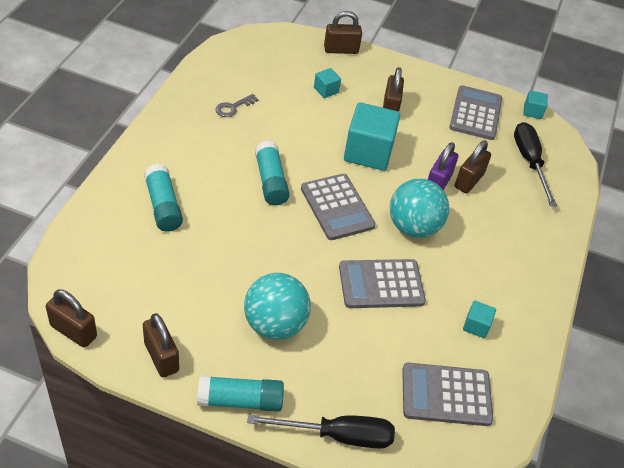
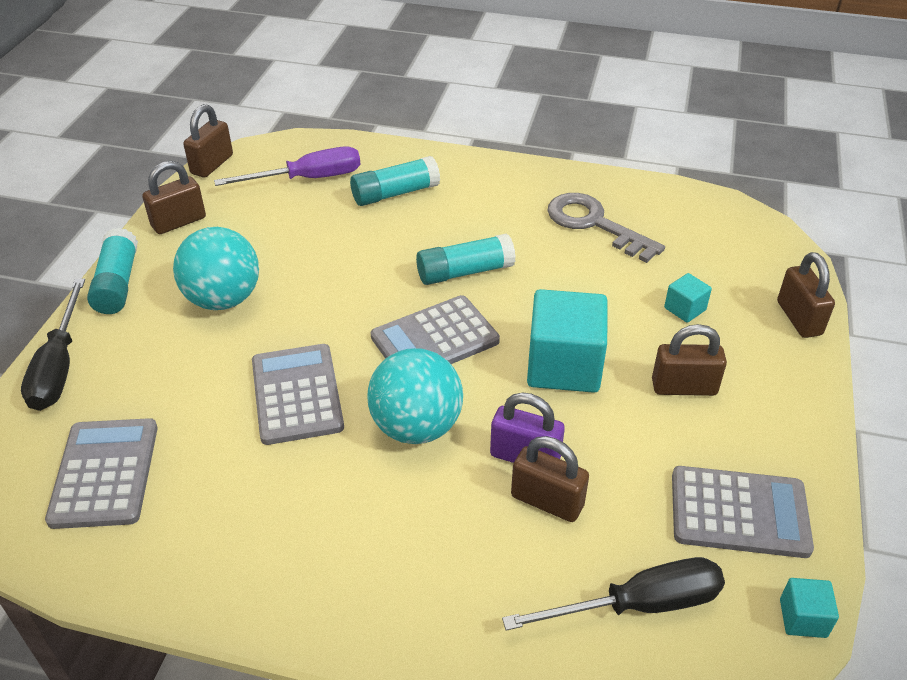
camera: 90 degrees right, 5 degrees down
(123, 260) = (308, 179): none -> purple screwdriver
(233, 107) = (594, 224): grey key -> grey key, size x1.94
(476, 326) = (226, 510): turquoise cube -> none

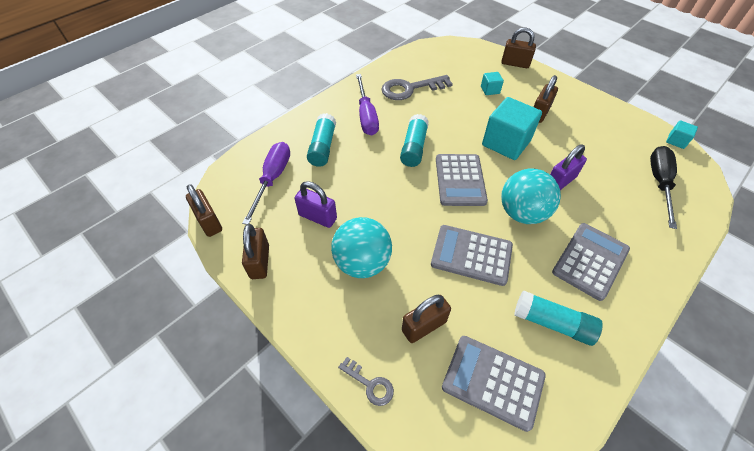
camera: 60 degrees left, 10 degrees up
(59, 366) = (370, 384): black screwdriver -> grey key
(117, 284) = (302, 320): turquoise glue stick -> turquoise glue stick (552, 323)
(272, 236) = (317, 217): none -> purple padlock
(491, 206) = (366, 116): none -> purple screwdriver
(547, 501) = (591, 186): brown padlock -> brown padlock (424, 326)
(739, 512) = (618, 132): grey calculator -> grey calculator (590, 261)

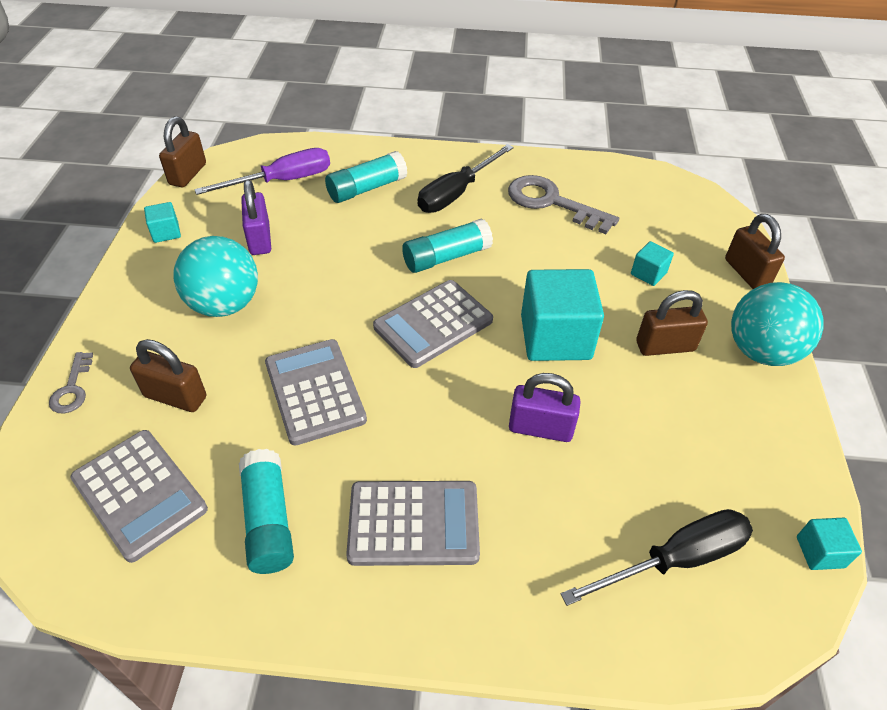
camera: 50 degrees right, 5 degrees down
(260, 262) = (166, 232): brown padlock -> turquoise cube
(366, 116) = (456, 193): purple screwdriver -> black screwdriver
(493, 381) = (139, 494): grey calculator -> grey calculator turned 150 degrees clockwise
(522, 213) = (434, 411): turquoise ball -> turquoise ball (761, 351)

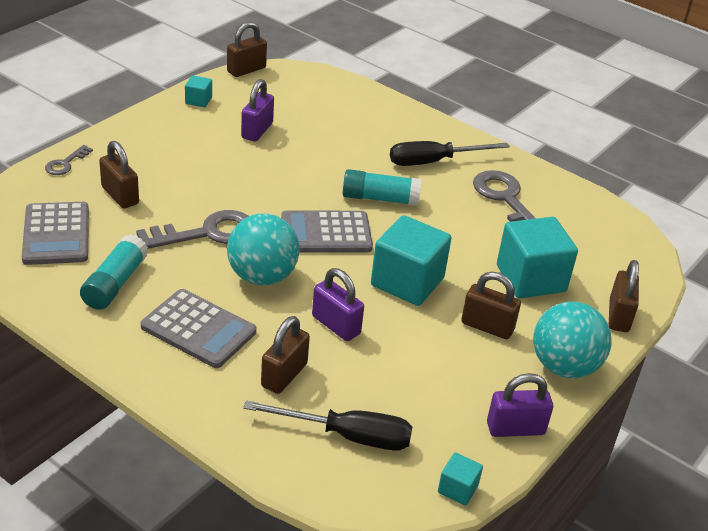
camera: 30 degrees right, 10 degrees down
(225, 304) = (197, 159): turquoise ball -> turquoise ball (262, 276)
(282, 181) = (309, 101): purple screwdriver -> none
(315, 391) = (207, 233): grey calculator -> grey key
(366, 188) = (366, 130): turquoise glue stick -> none
(550, 524) = (284, 375): none -> brown padlock
(648, 273) = (531, 278): turquoise cube -> turquoise cube, size x2.16
(793, 445) = (515, 428): none -> purple padlock

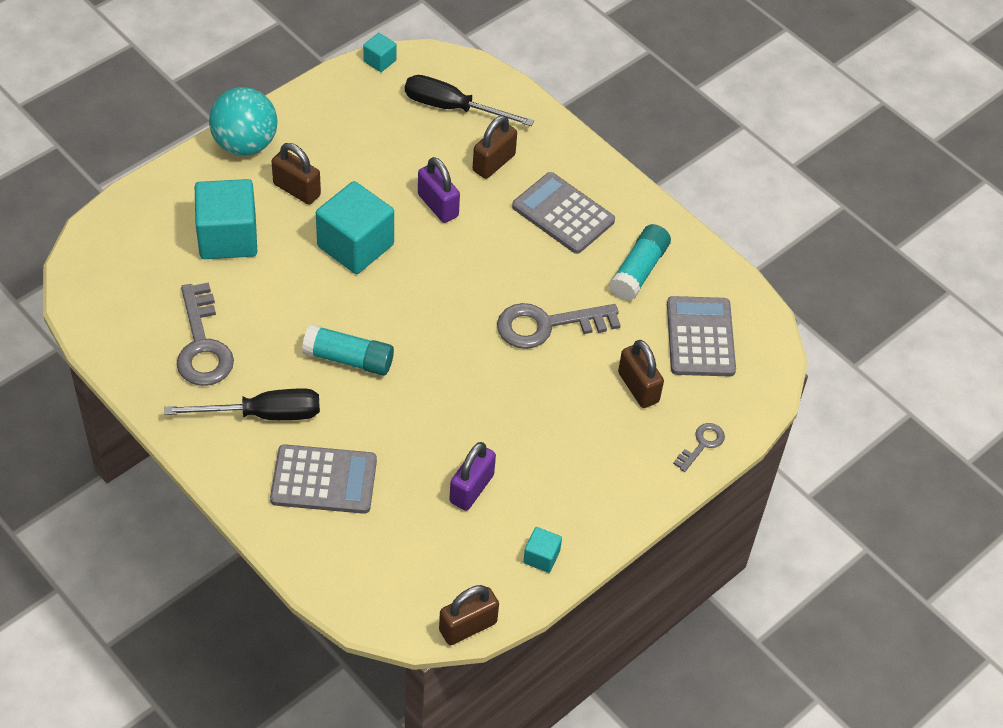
camera: 170 degrees left, 15 degrees up
(262, 276) = (497, 265): turquoise ball -> none
(326, 233) = (422, 314): grey calculator -> grey calculator (324, 480)
(515, 428) = (314, 98): purple padlock -> none
(618, 316) = (163, 187): brown padlock -> none

